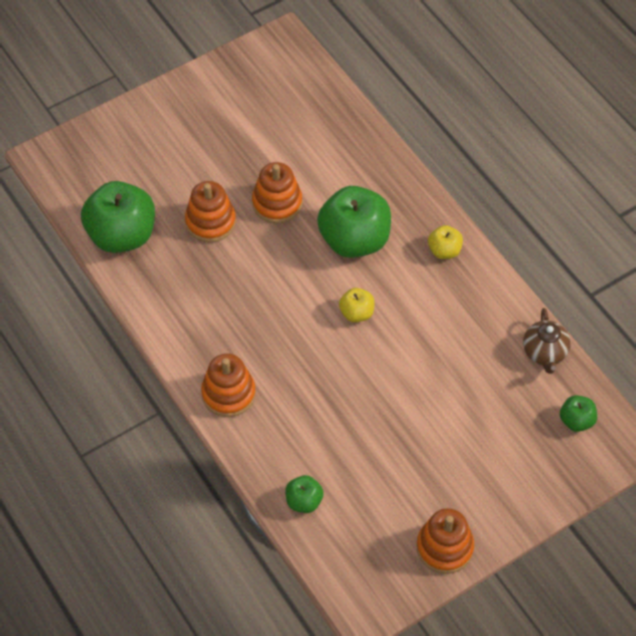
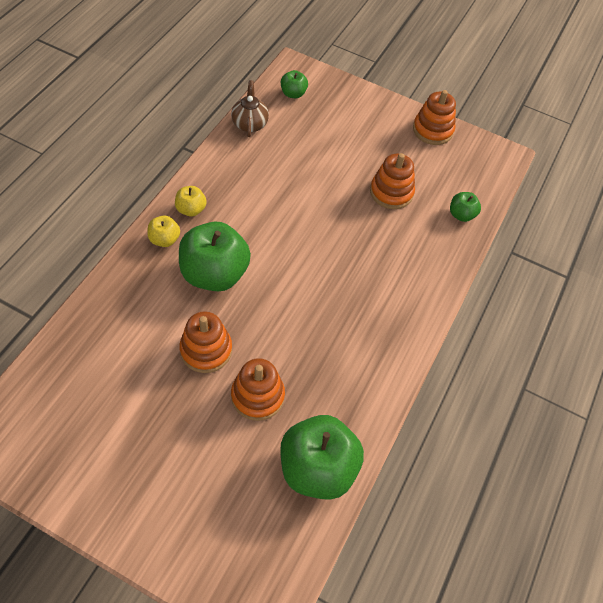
camera: 125 degrees left, 0 degrees up
(228, 394) = (415, 299): orange stacking toy -> orange stacking toy (391, 192)
(356, 313) = (286, 244): yellow apple -> yellow apple (164, 239)
(545, 353) = (249, 124): brown teapot -> brown teapot turned 60 degrees counterclockwise

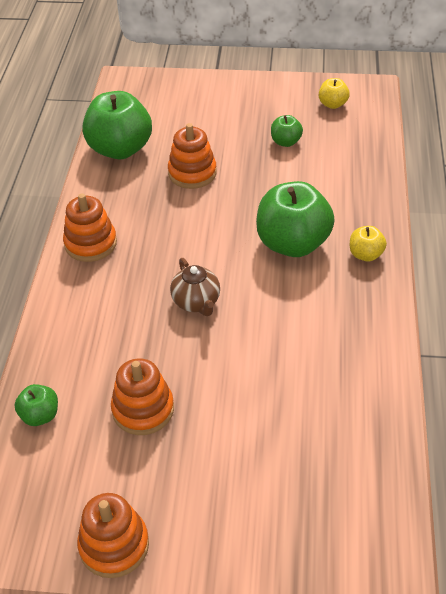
camera: 165 degrees right, 10 degrees down
(191, 209) = (364, 293): yellow apple -> yellow apple (332, 104)
(206, 350) = (256, 186): orange stacking toy -> orange stacking toy (90, 243)
(249, 124) = (383, 433): brown teapot -> brown teapot (196, 302)
(293, 94) = (359, 516): green apple -> green apple (285, 142)

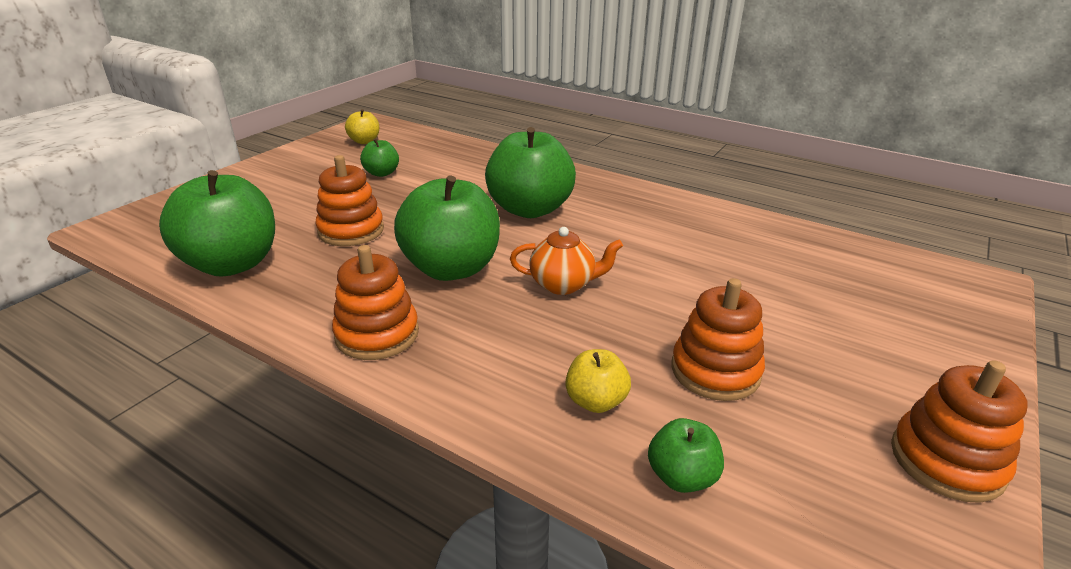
camera: 65 degrees left, 15 degrees down
(179, 241) = (451, 268): none -> green apple
(196, 302) = (563, 284): brown teapot -> orange teapot
(365, 255) = (580, 183): yellow apple -> yellow apple (596, 401)

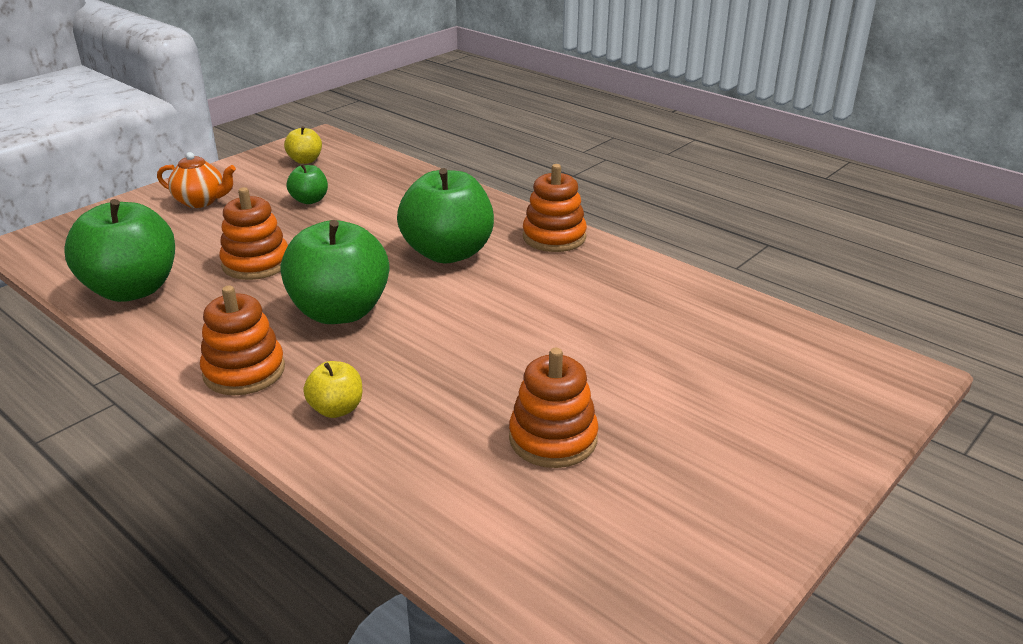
camera: 10 degrees right, 0 degrees up
(563, 284) = (445, 338): orange teapot -> orange teapot (201, 201)
(596, 401) = (421, 454): yellow apple -> yellow apple (336, 409)
(681, 477) = (467, 529): green apple -> none
(946, 461) = (732, 545): orange stacking toy -> orange stacking toy (554, 237)

